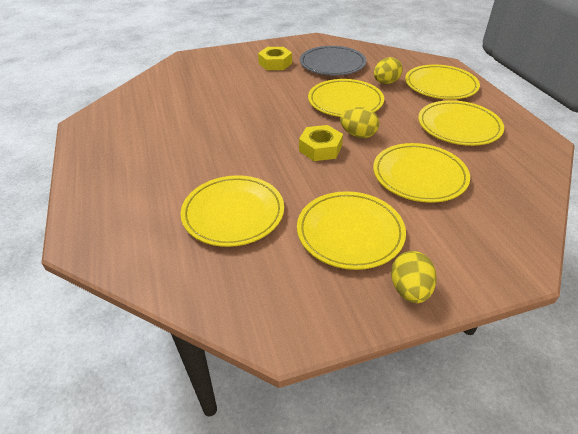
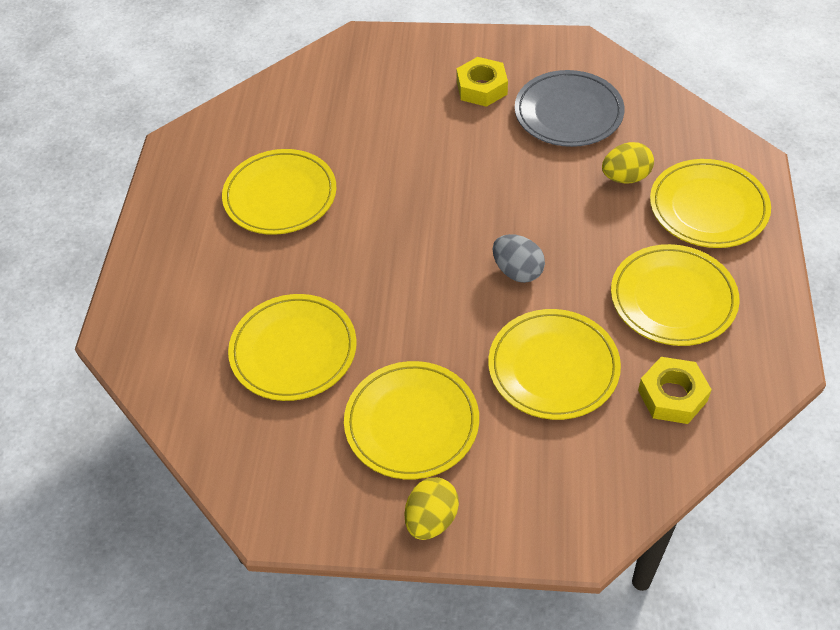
camera: 25 degrees right, 10 degrees up
(320, 148) = (452, 280): yellow nut -> yellow nut (672, 396)
(345, 102) = (538, 201): yellow plate -> yellow plate (280, 196)
(358, 135) = (517, 271): yellow egg -> grey egg

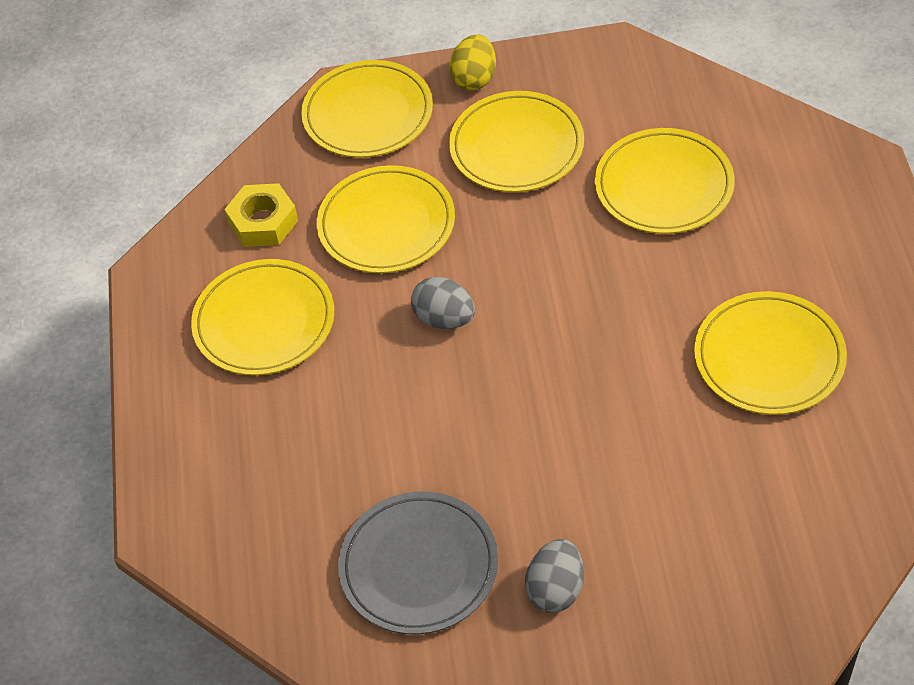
camera: 170 degrees right, 0 degrees up
(481, 88) = (556, 589): yellow nut -> grey egg
(625, 177) = (329, 472): yellow egg -> none
(708, 207) = (222, 448): yellow plate -> yellow plate (368, 114)

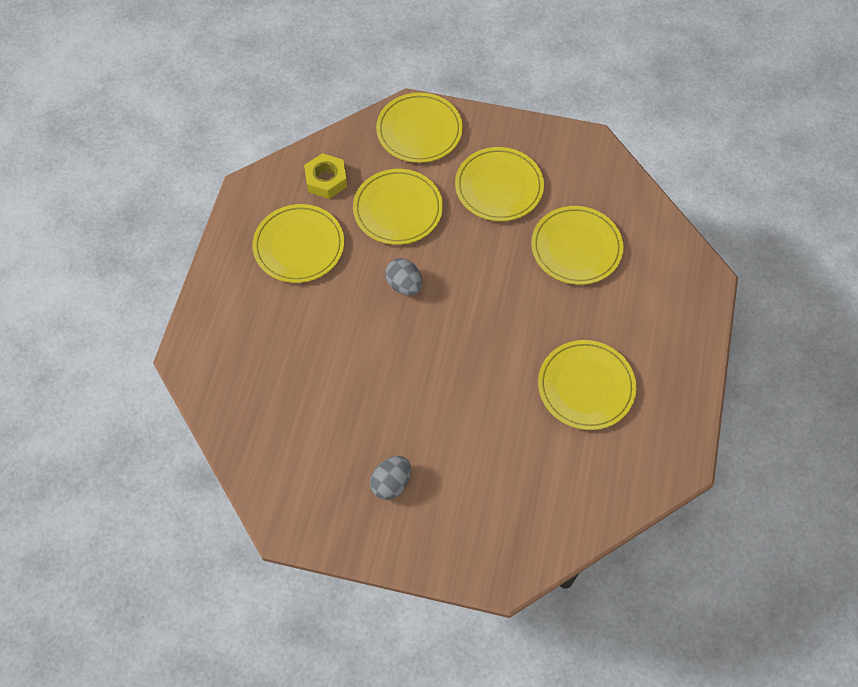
camera: 15 degrees right, 10 degrees up
(419, 566) = (319, 437): grey plate -> none
(474, 78) = (494, 130): yellow egg -> none

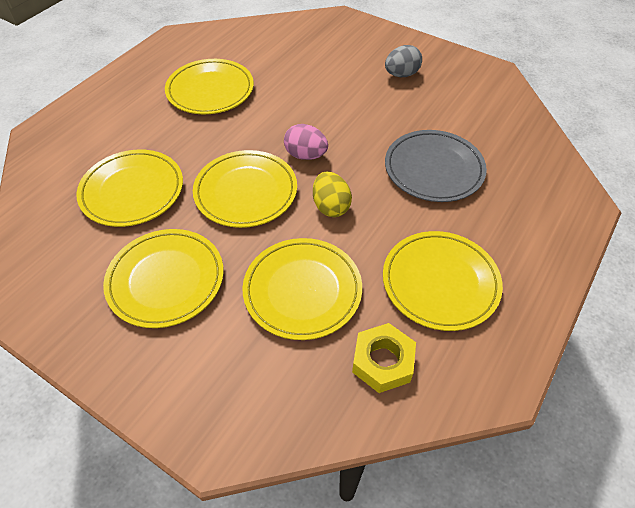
camera: 160 degrees left, 10 degrees down
(326, 354) = (434, 169): none -> grey plate
(404, 285) = (331, 206): grey egg -> yellow egg
(419, 131) = (220, 398): yellow plate -> yellow plate (246, 192)
(448, 333) = (305, 155): none -> pink egg

